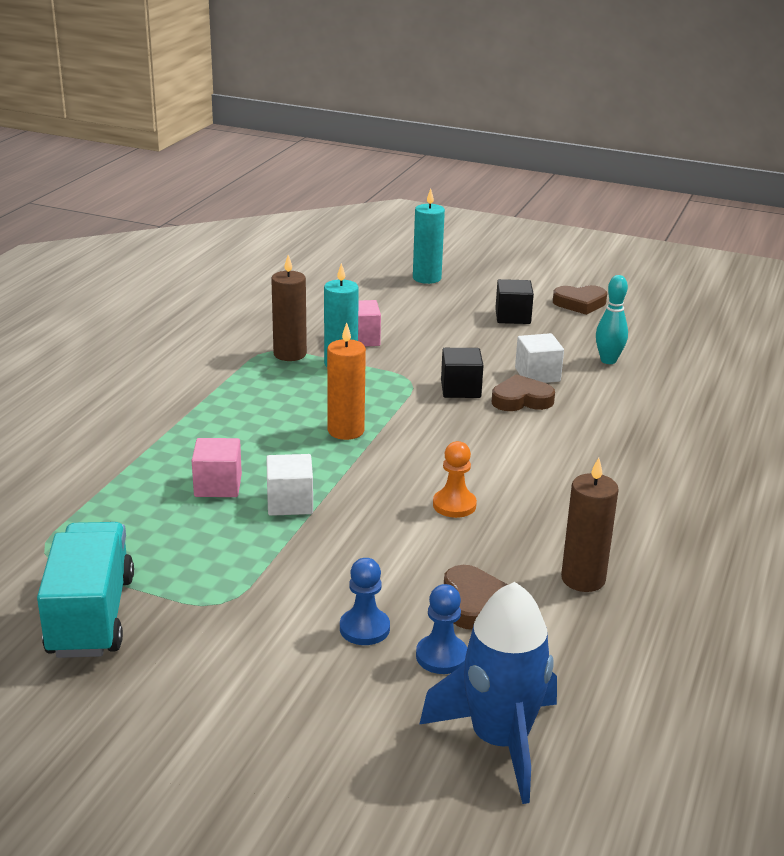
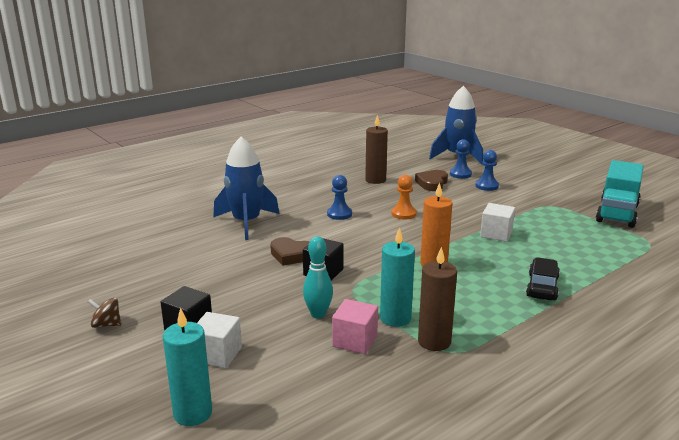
camera: 150 degrees left, 5 degrees down
(200, 434) = (542, 286): none -> black car
(218, 485) = (538, 252): pink cube -> none
(537, 375) = (254, 269): white cube -> white cube (217, 354)
(545, 477) = (339, 214): none -> blue pawn
(580, 303) = (106, 324): brown heart -> brown spinning top
(608, 360) = (187, 266): turquoise bowling pin -> turquoise bowling pin (318, 314)
(642, 428) = (246, 223): none -> blue rocket

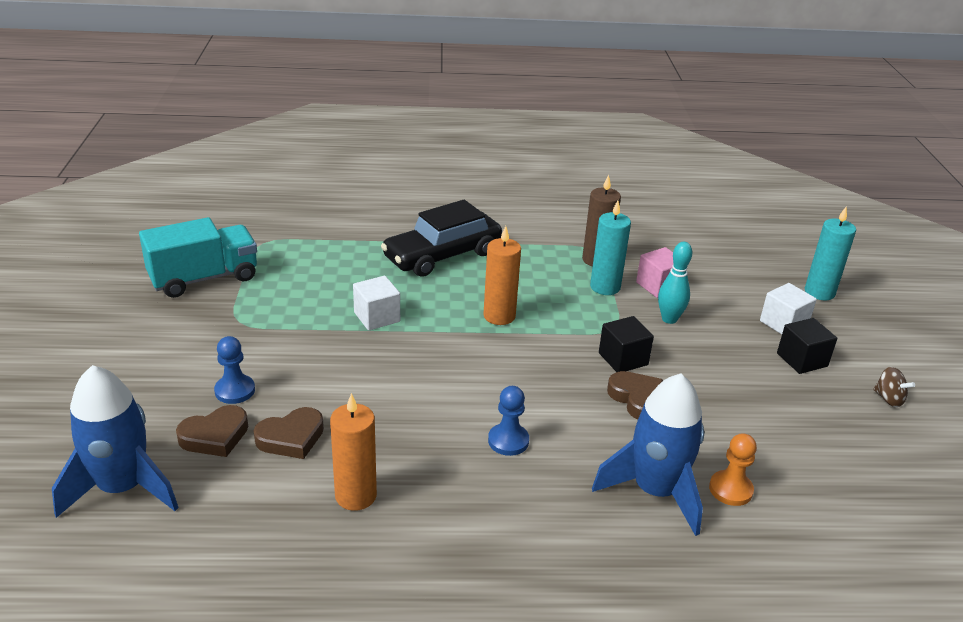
camera: 145 degrees left, 10 degrees up
(375, 180) = (356, 496): brown candle -> orange candle
(403, 214) = (426, 397): orange pawn -> orange pawn (730, 489)
(460, 174) = (215, 436): blue pawn -> brown heart
(542, 286) = (442, 255): black car -> black car, size x1.70

